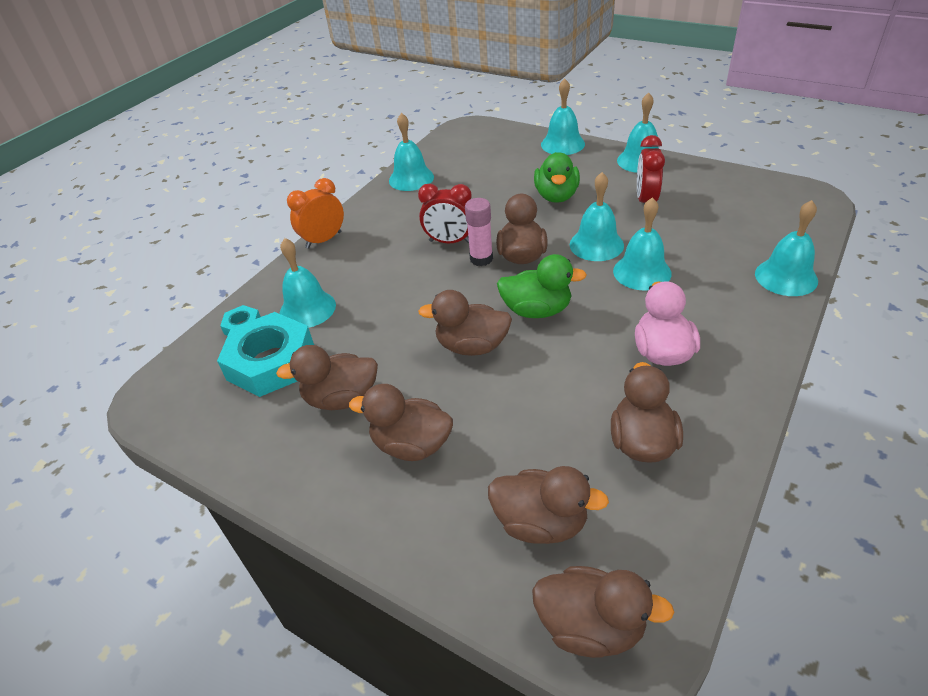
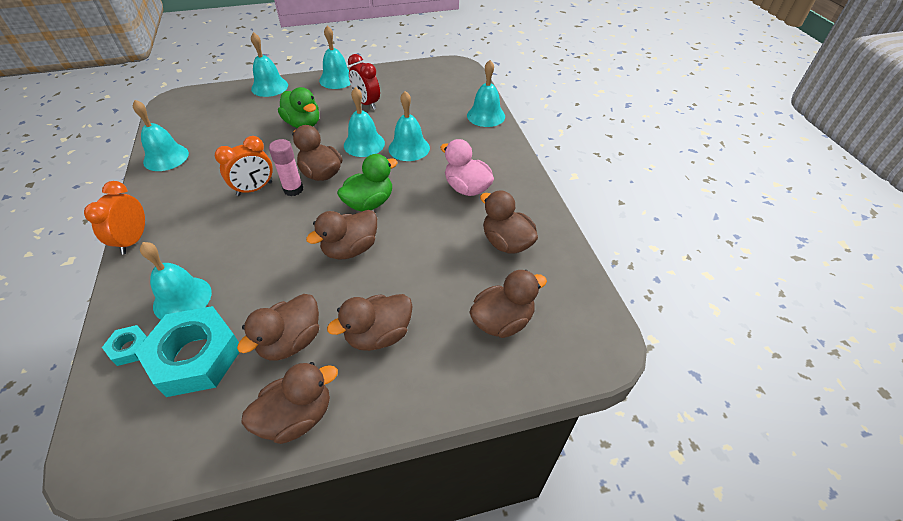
camera: 50 degrees left, 5 degrees up
(450, 241) = (254, 189): red clock -> orange clock
(591, 626) = (579, 352): brown duck -> brown duck (297, 416)

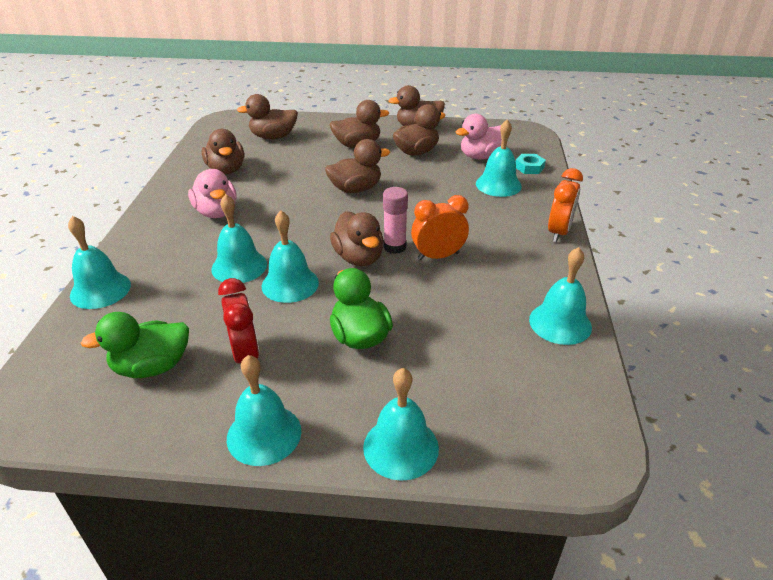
camera: 160 degrees left, 10 degrees down
(195, 356) = (481, 156): turquoise nut -> pink duck
(369, 203) = (321, 219): green duck -> green duck (152, 367)

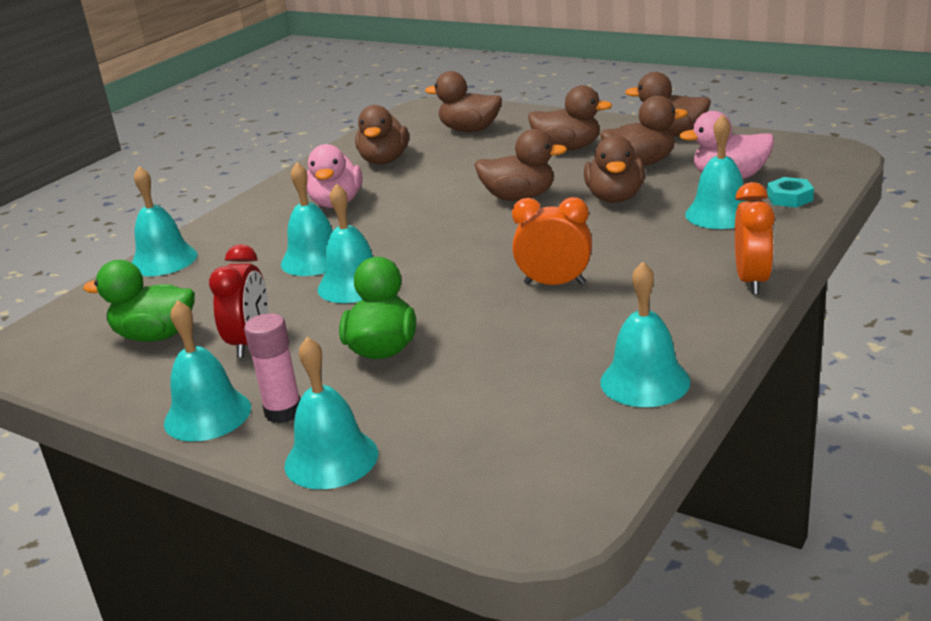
camera: 30 degrees right, 10 degrees down
(359, 258) = (455, 271): brown duck -> brown duck (615, 198)
(394, 247) = (509, 266): pink glue stick -> pink glue stick (283, 412)
(558, 232) = (752, 281): orange clock -> orange clock turned 45 degrees counterclockwise

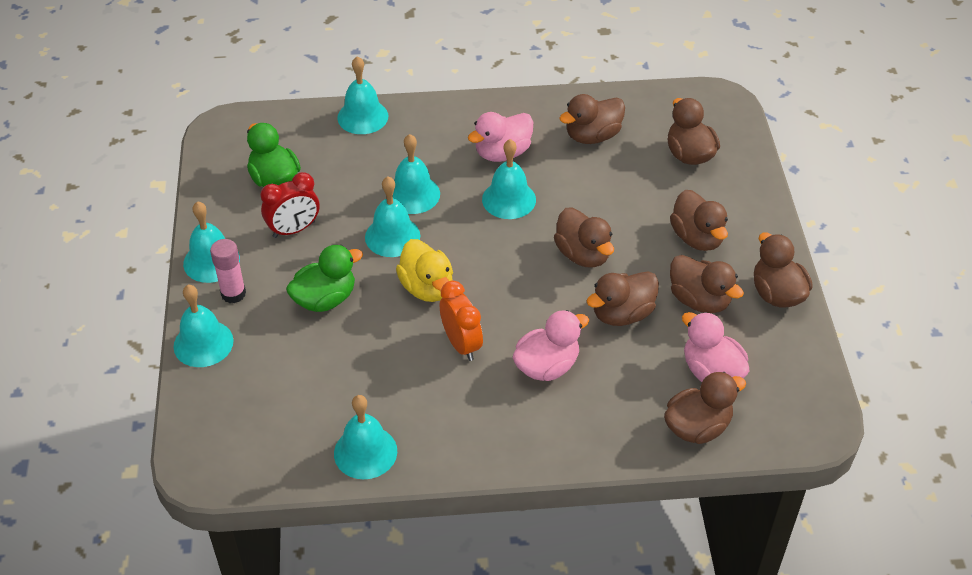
camera: 50 degrees right, 20 degrees up
(452, 283) = (427, 288): none -> yellow duck
(638, 247) = (547, 366): none -> pink duck
(720, 214) = (636, 393): turquoise bell -> turquoise bell (509, 199)
(752, 281) = (536, 456): orange clock -> none
(789, 198) = (697, 427): turquoise nut -> brown duck

